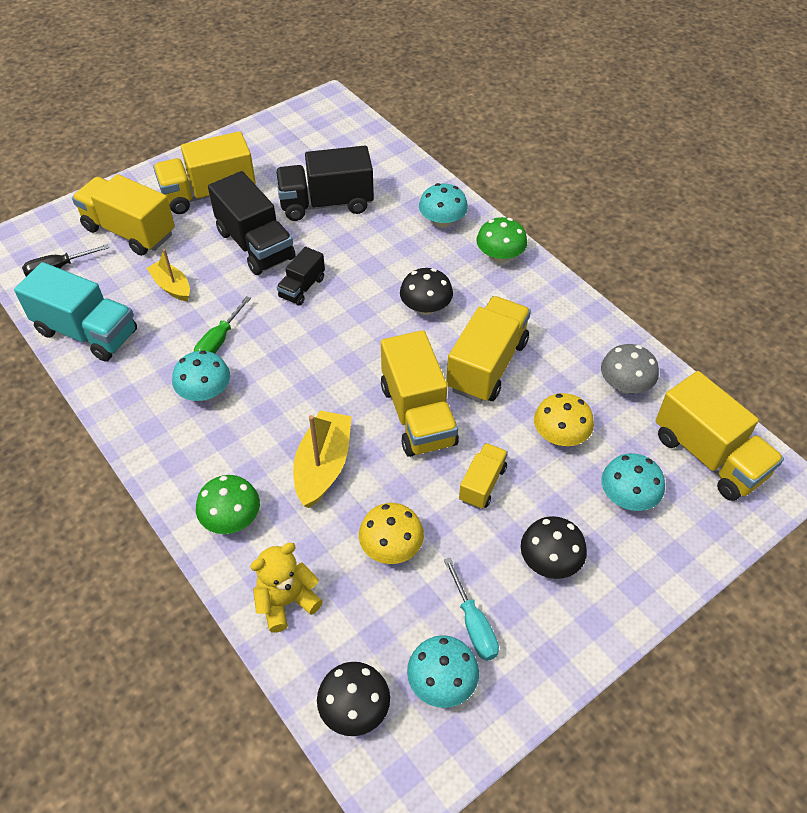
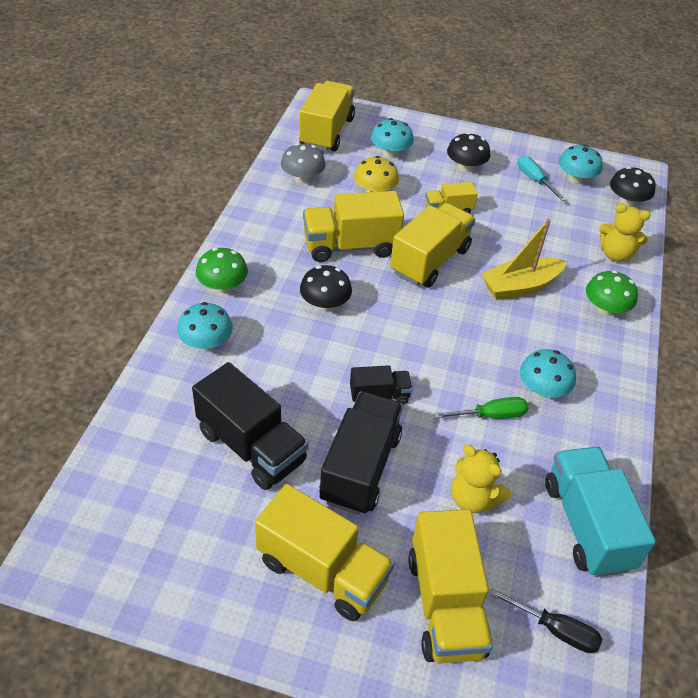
camera: 130 degrees left, 5 degrees down
(172, 286) = (473, 498): yellow boat -> yellow teddy bear
(391, 547) = (532, 229): yellow mushroom -> none
(473, 624) = (534, 180): turquoise screwdriver -> turquoise screwdriver turned 60 degrees counterclockwise

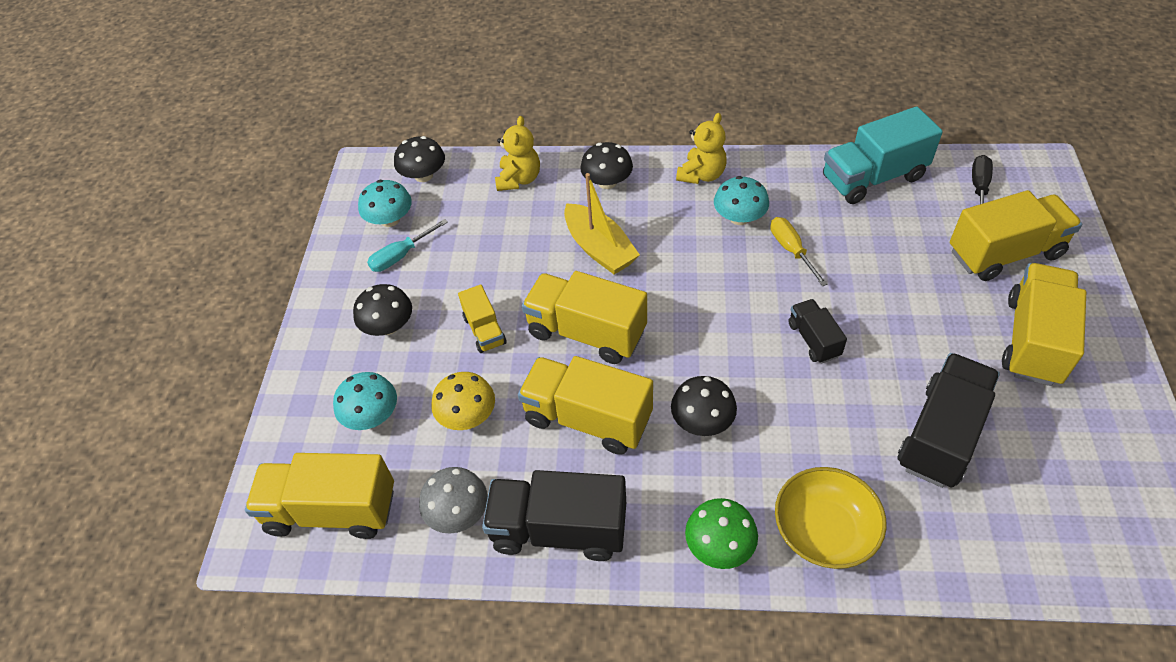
camera: 95 degrees left, 5 degrees up
(206, 343) = (824, 530): turquoise mushroom -> yellow bowl
(350, 246) = (588, 418): yellow truck -> yellow truck turned 135 degrees clockwise
(360, 468) = (910, 336): black truck -> black truck (559, 529)
(473, 498) = (892, 250): yellow teddy bear -> yellow teddy bear (701, 175)
(490, 415) = (791, 250): green screwdriver -> yellow screwdriver
(605, 309) = (607, 182): green mushroom -> black mushroom

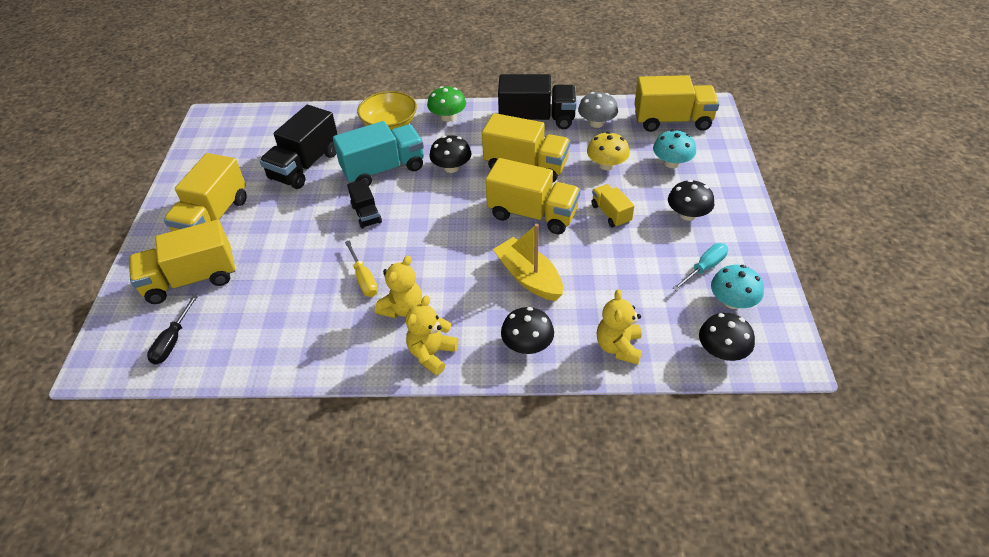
camera: 175 degrees right, 5 degrees down
(739, 217) = (402, 308): turquoise mushroom -> yellow teddy bear
(873, 178) = (265, 352): turquoise truck -> turquoise truck (383, 169)

